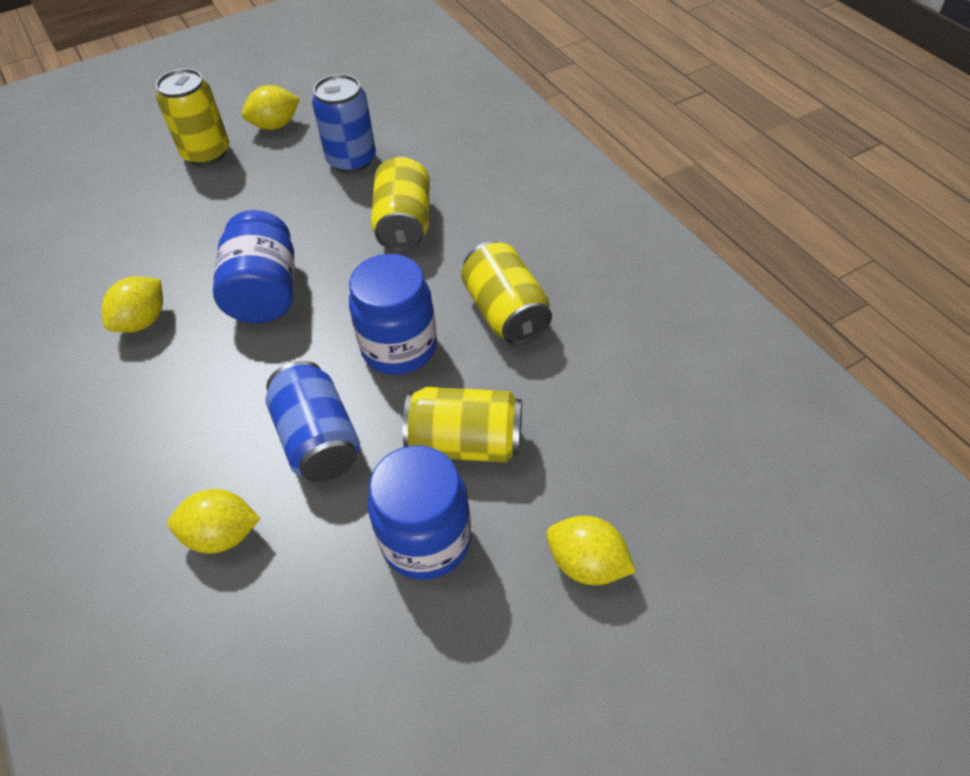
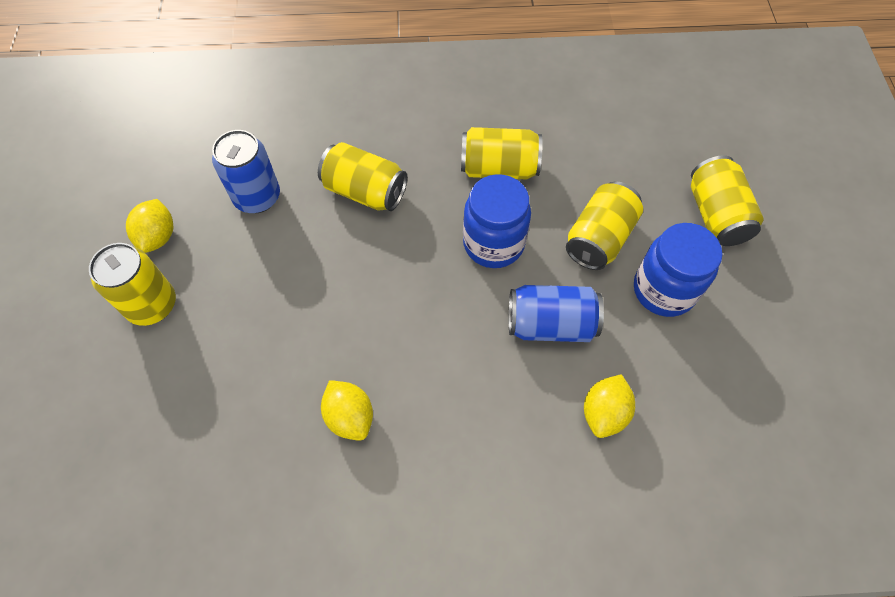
camera: 65 degrees left, 10 degrees up
(265, 293) = (377, 313): blue jar -> none
(586, 563) = (716, 215): yellow lemon -> yellow can

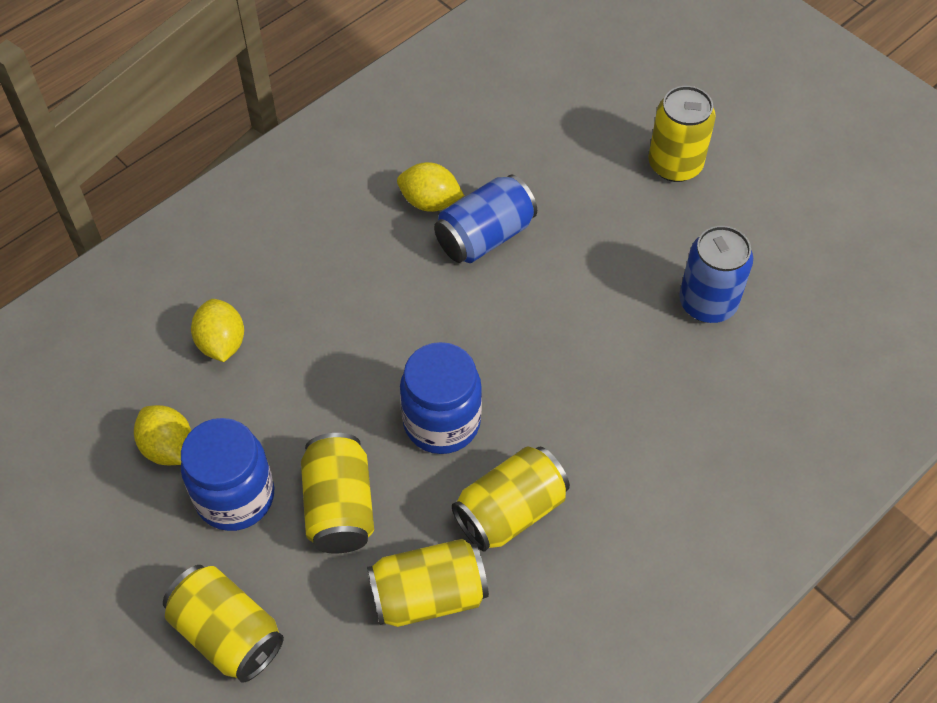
camera: 140 degrees right, 5 degrees down
(158, 237) = (743, 211): yellow lemon -> yellow lemon (168, 447)
(365, 191) = (617, 382): yellow can -> yellow can (428, 595)
(550, 324) = (324, 384): blue can -> blue can (485, 236)

